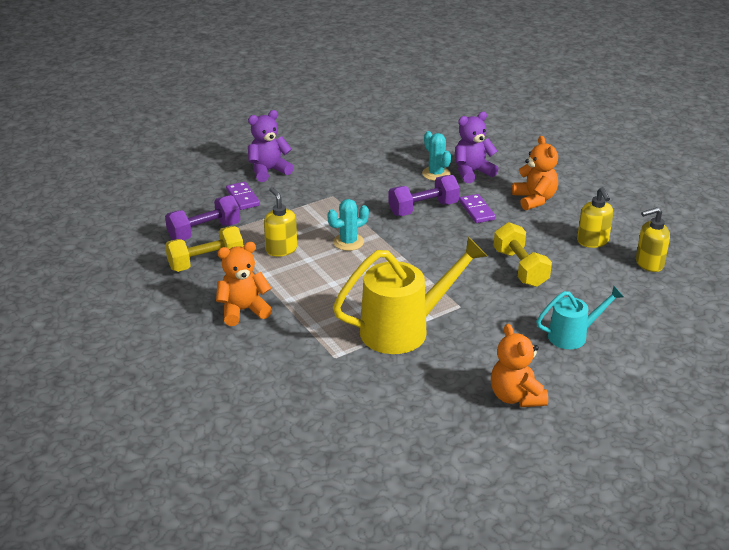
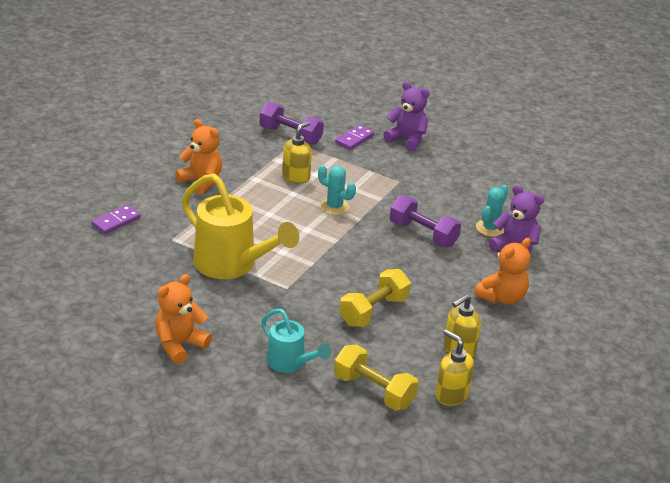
camera: 60 degrees right, 0 degrees up
(206, 262) = (250, 148): yellow dumbbell -> yellow dumbbell (374, 391)
(476, 210) = (448, 265): purple domino -> purple domino (116, 221)

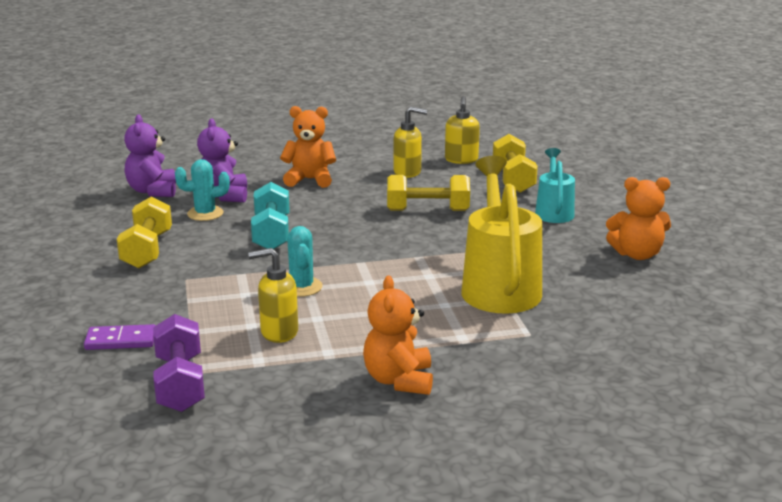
camera: 130 degrees left, 10 degrees down
(116, 221) = (575, 382): purple domino -> none
(407, 140) = (71, 311): purple teddy bear -> purple teddy bear (153, 191)
(423, 234) = (271, 233): purple dumbbell -> turquoise dumbbell
(457, 187) = (147, 250): none -> yellow dumbbell

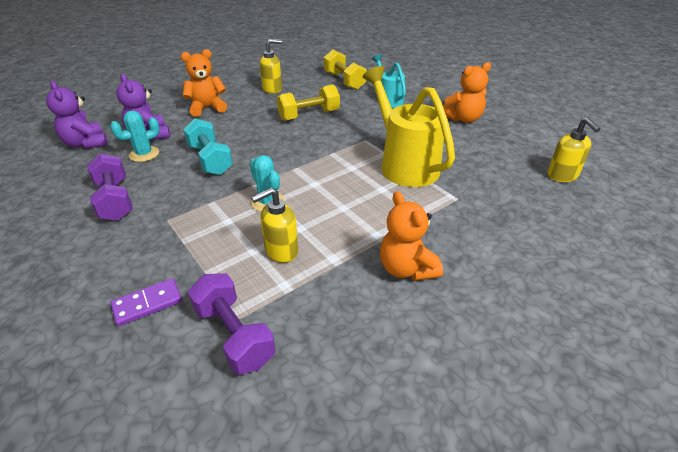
camera: 25 degrees left, 15 degrees up
(147, 250) = (115, 200): yellow dumbbell -> purple dumbbell
(461, 160) = (300, 73): yellow soap dispenser -> yellow soap dispenser (562, 176)

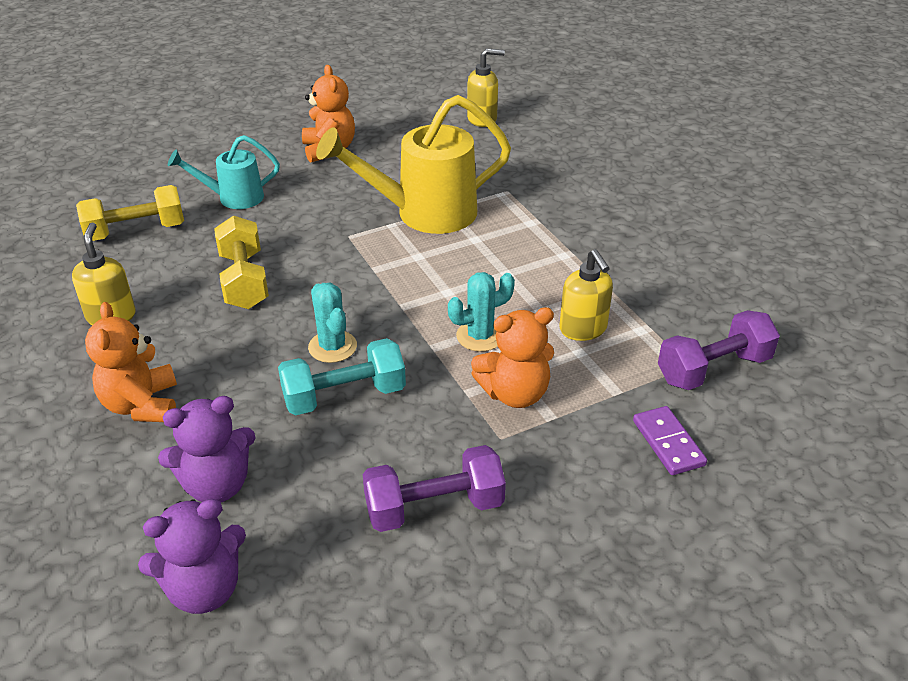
camera: 80 degrees left, 0 degrees up
(144, 154) = (290, 485): turquoise cactus -> turquoise cactus (332, 347)
(406, 269) = (620, 244): orange teddy bear -> orange teddy bear (515, 393)

